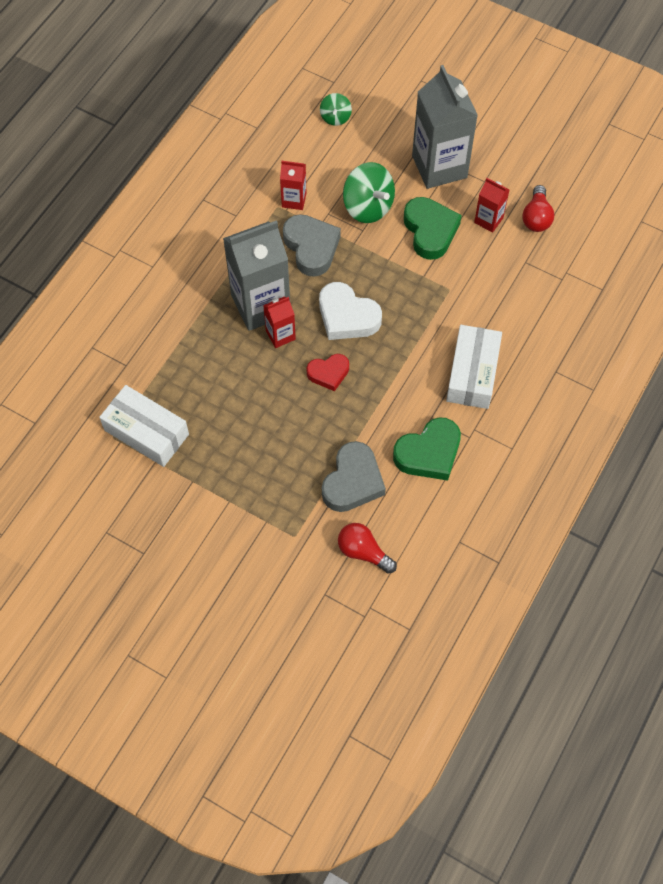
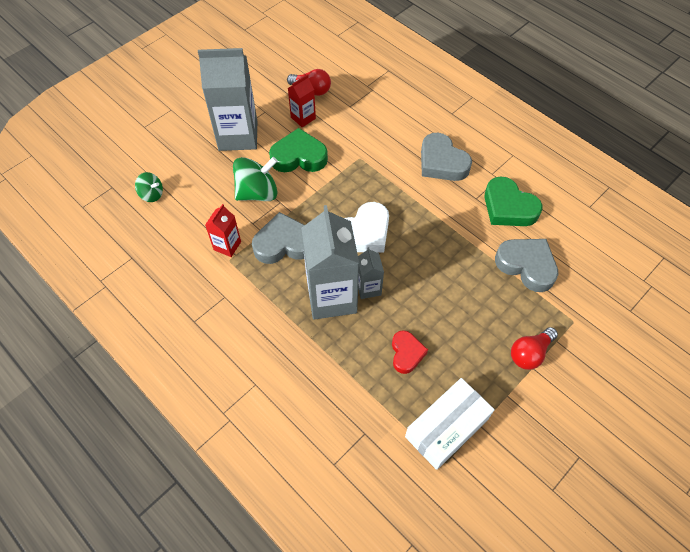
camera: 75 degrees left, 5 degrees down
(280, 335) = (368, 288): red carton -> grey carton
(328, 373) = (417, 260): red heart -> red heart (406, 353)
(363, 552) = (593, 273): red light bulb -> red light bulb (530, 353)
(429, 453) = (508, 207): green heart -> green heart turned 150 degrees clockwise
(472, 373) = (442, 162): white box -> grey heart

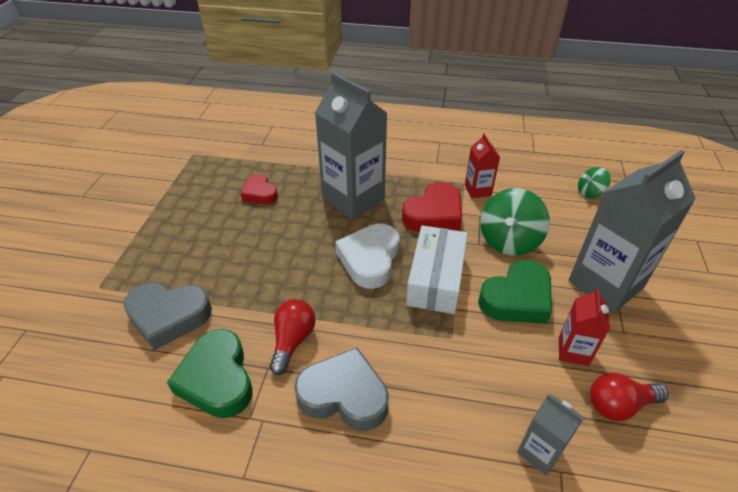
camera: 145 degrees right, 15 degrees down
(284, 243) = (434, 214): grey heart -> red heart
(368, 288) = (326, 219): grey carton -> grey carton (539, 452)
(446, 428) = (201, 169): white box -> white box (435, 279)
(508, 207) = (217, 379): green heart -> green heart turned 120 degrees counterclockwise
(530, 353) = (142, 240): red light bulb -> red light bulb (292, 341)

